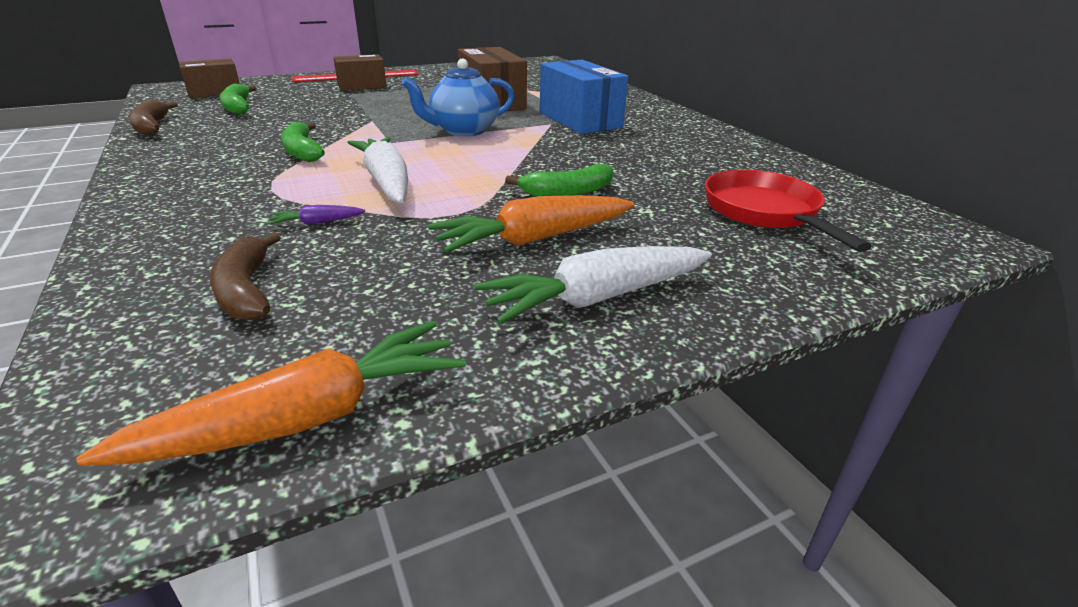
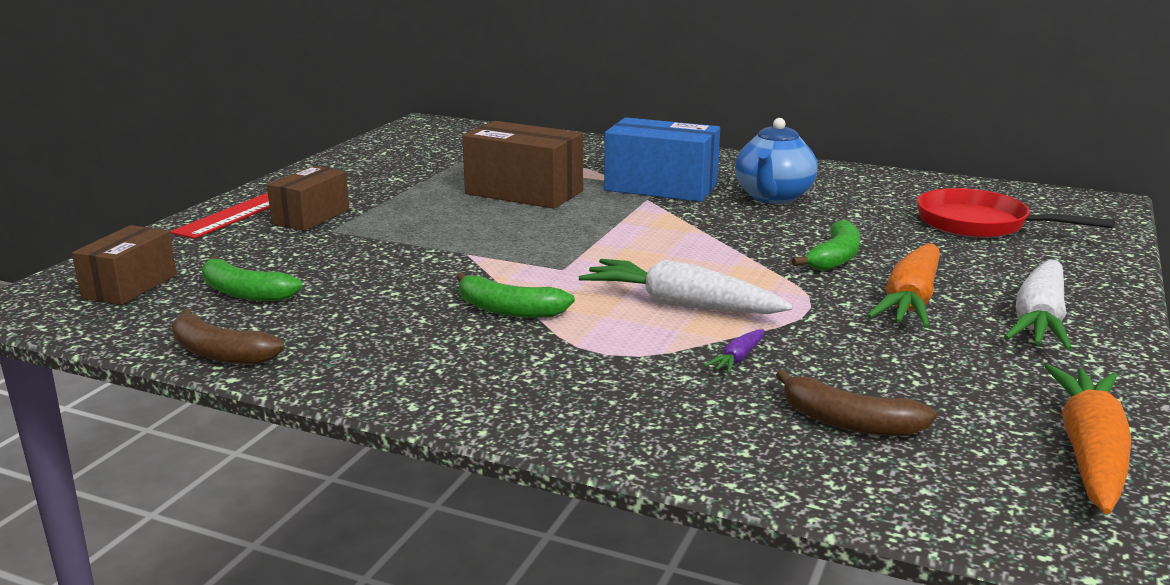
camera: 40 degrees left, 10 degrees down
(463, 131) = (594, 233): blue teapot -> blue teapot (773, 197)

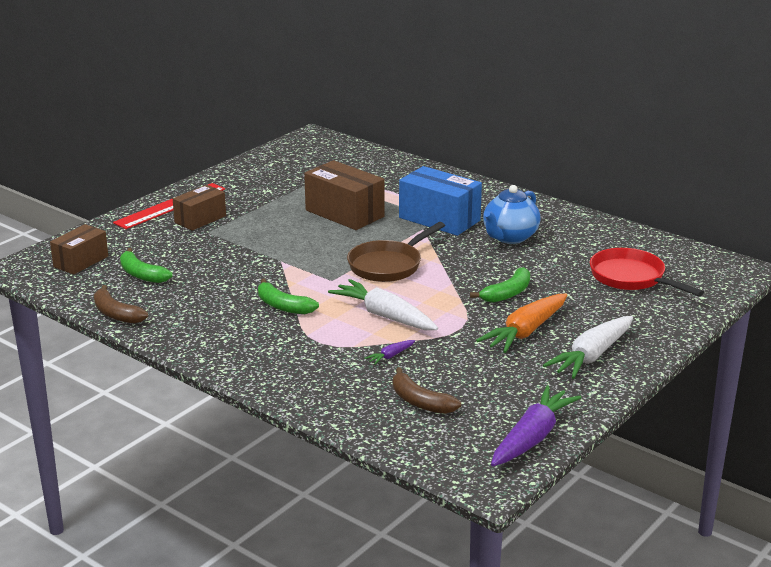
camera: 15 degrees right, 5 degrees up
(633, 243) = (388, 265): none -> brown pan
(1089, 453) = (532, 437): orange carrot -> purple carrot

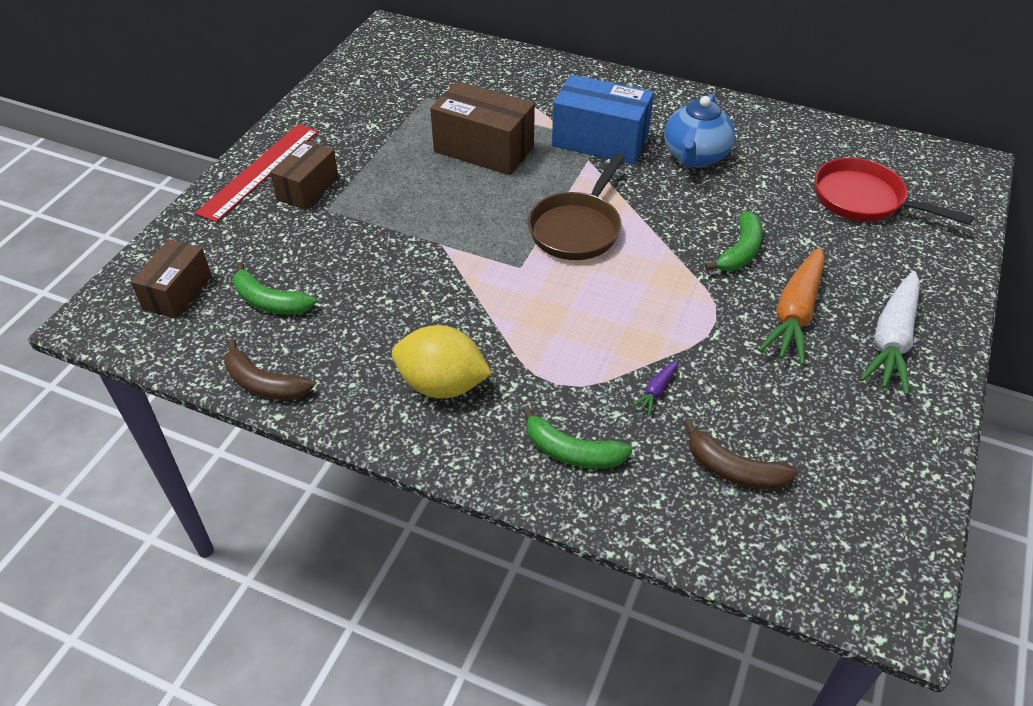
camera: 15 degrees left, 20 degrees up
(238, 331) = (442, 385): none -> yellow lemon
(283, 306) = (479, 325): green banana -> green banana (572, 452)
(384, 316) = (614, 319): white carrot -> none
(532, 437) = (902, 506): purple carrot -> none

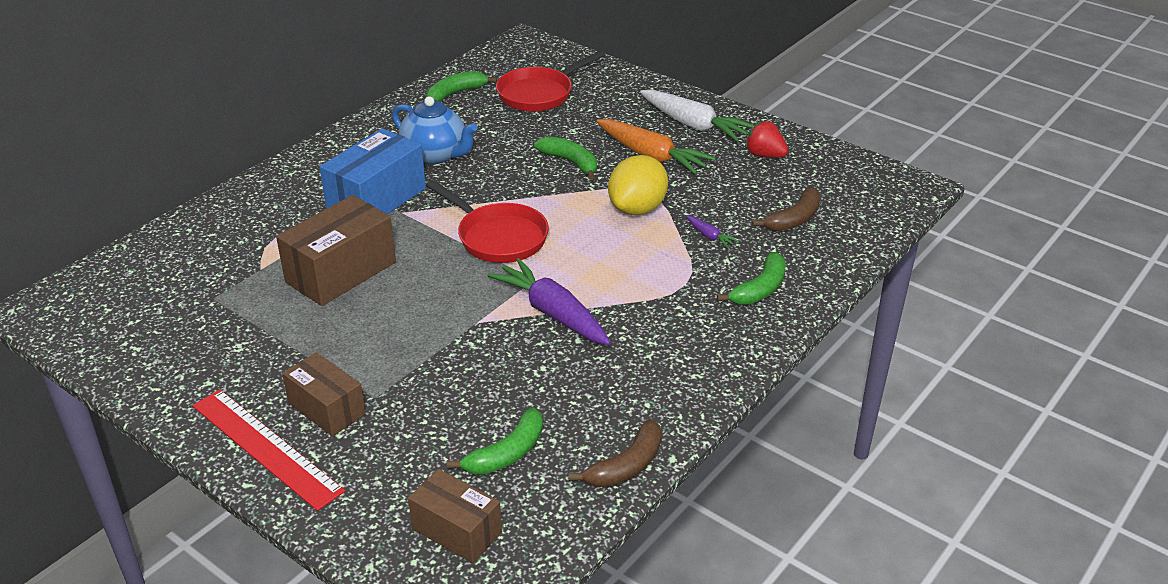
camera: 75 degrees left, 10 degrees down
(442, 385) = (666, 347): yellow lemon -> yellow lemon (637, 208)
(471, 290) = (552, 313): none -> purple carrot
(577, 228) = (498, 237): brown pan -> red pan
(818, 142) = (455, 93): none -> green banana
(866, 421) = (765, 155): none -> red strawberry

